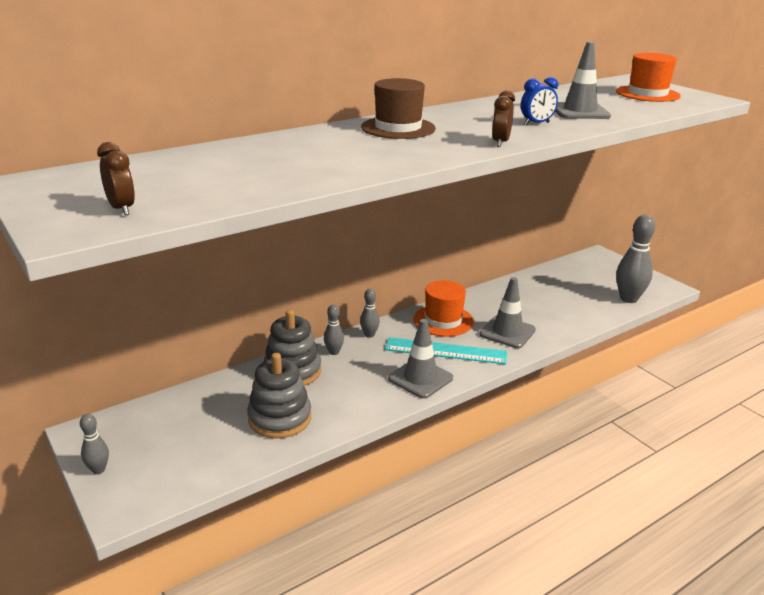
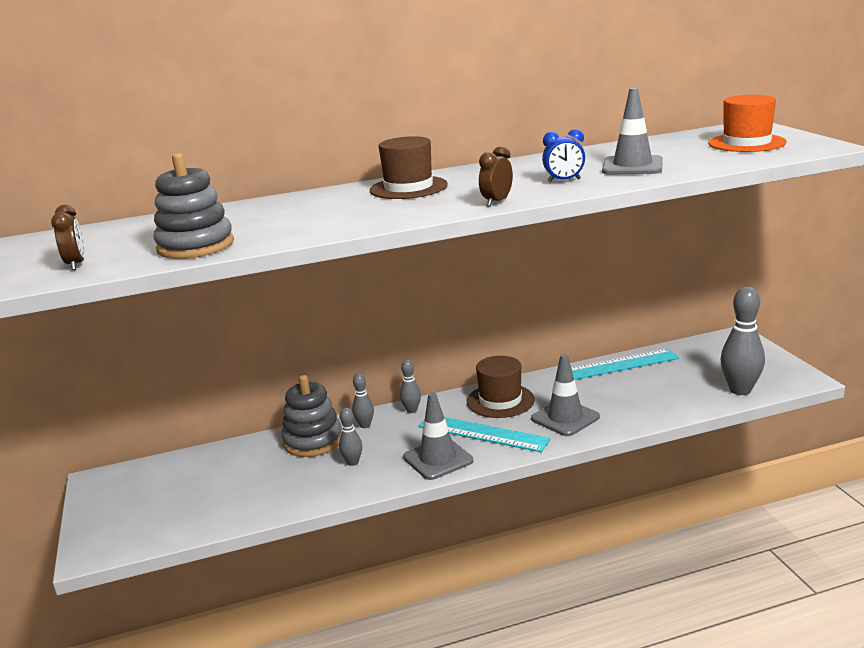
camera: 20 degrees right, 5 degrees down
(98, 469) = (91, 514): grey bowling pin -> grey bowling pin (352, 462)
(280, 418) = (274, 485): grey stacking toy -> grey stacking toy (195, 246)
(443, 320) = (500, 400): orange hat -> brown hat
(523, 283) = (619, 365): none -> turquoise ruler

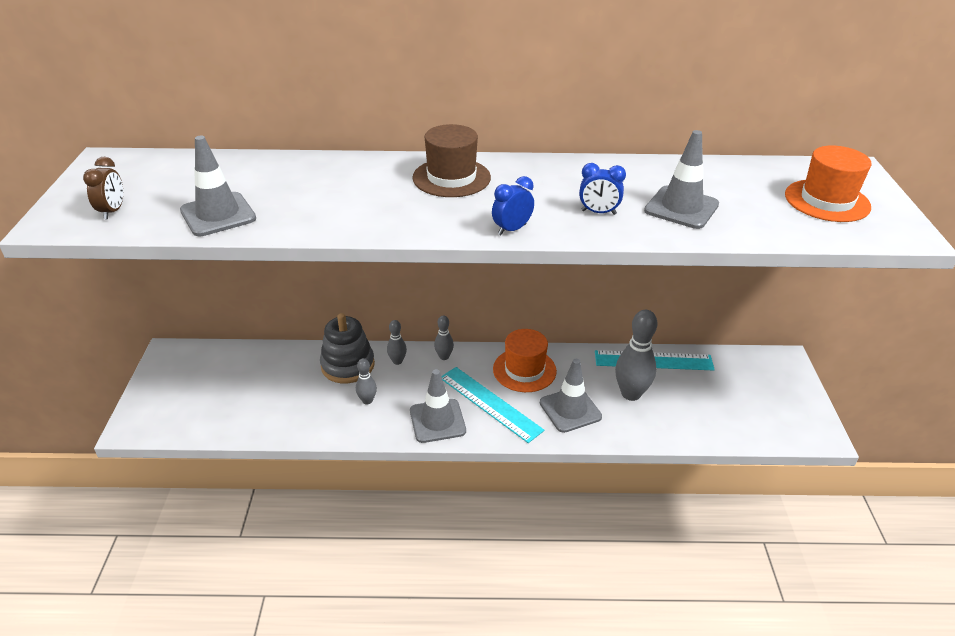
camera: 15 degrees right, 15 degrees up
(195, 246) = (218, 215): grey stacking toy -> grey traffic cone
(497, 202) = (512, 229): brown clock -> blue clock
(500, 400) = (524, 370): brown hat -> orange hat
(740, 390) = (750, 429): grey bowling pin -> grey bowling pin (631, 394)

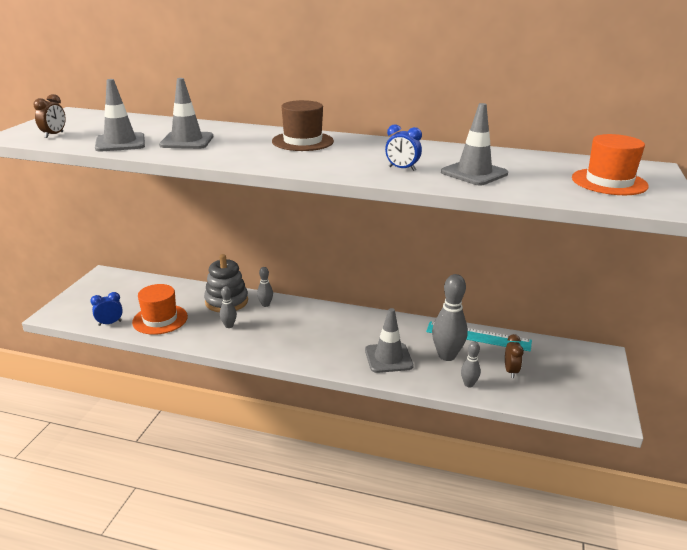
camera: 15 degrees right, 10 degrees down
(437, 421) = (276, 347): grey traffic cone -> grey traffic cone (187, 141)
(444, 357) = (303, 307): grey bowling pin -> grey bowling pin (468, 384)
(490, 403) = (324, 343): turquoise ruler -> none
(512, 229) = (324, 170): blue clock -> blue clock (110, 323)
(524, 370) = (364, 325): orange hat -> orange hat (160, 319)
(704, 400) = (510, 371): none -> brown clock

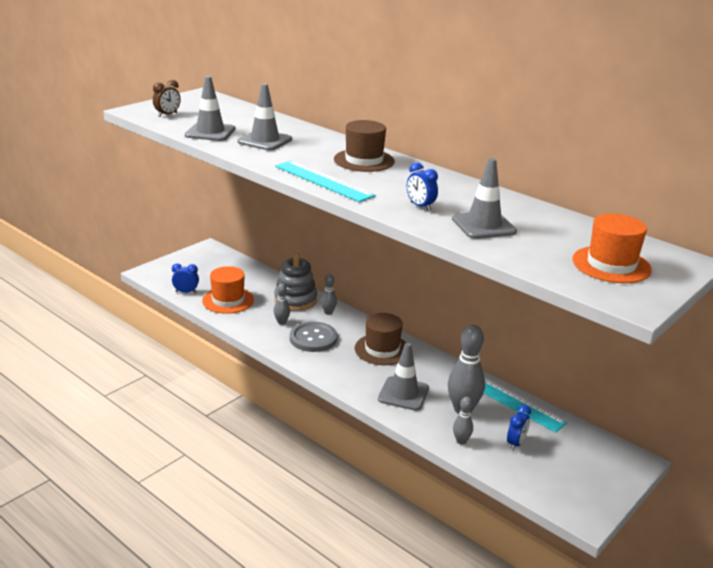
camera: 25 degrees right, 0 degrees up
(270, 332) = (313, 338): none -> grey button
(288, 164) = (323, 181): none -> turquoise ruler
(339, 324) = (382, 349): none -> brown hat
(510, 371) = (516, 443): brown clock -> blue clock

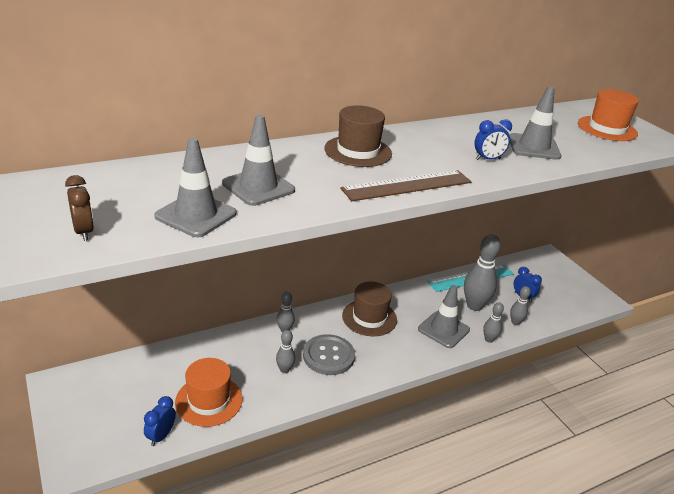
camera: 70 degrees left, 5 degrees up
(295, 300) = (244, 345): grey stacking toy -> none
(323, 181) = (407, 185): turquoise ruler -> brown ruler
(414, 425) = (489, 339): none -> grey bowling pin

